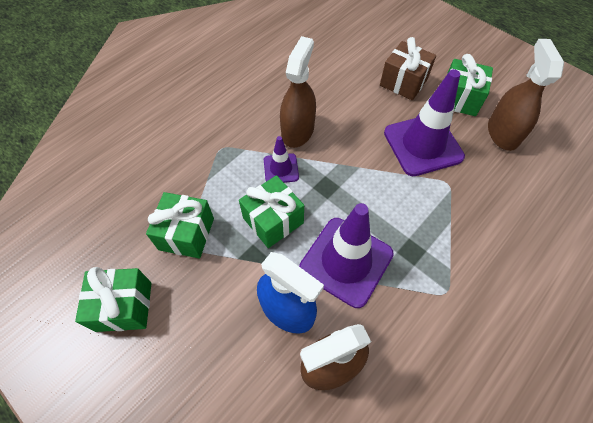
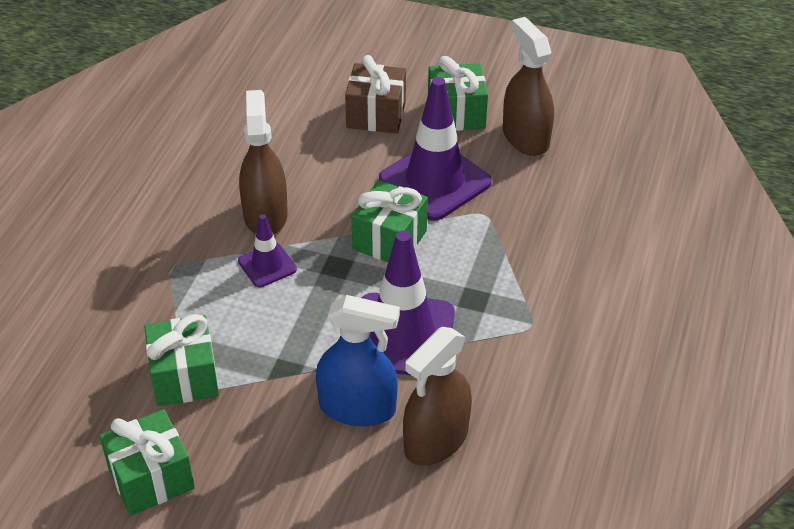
camera: 25 degrees left, 15 degrees down
(273, 220) = (289, 325): green gift -> green gift (389, 240)

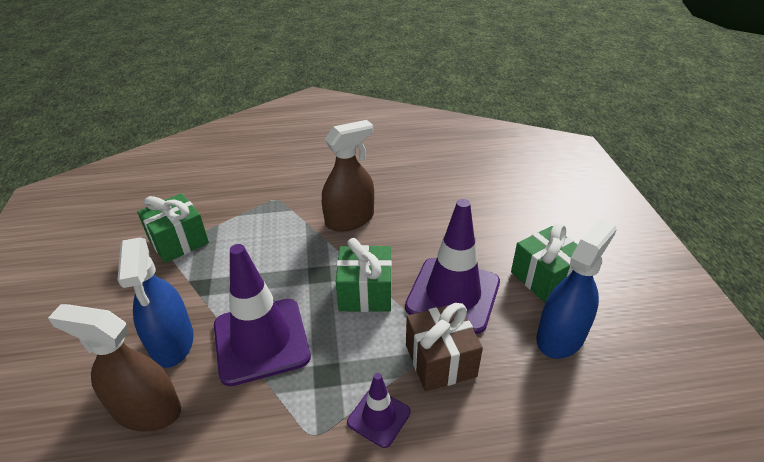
camera: 65 degrees right, 5 degrees down
(151, 478) = (85, 261): green gift -> none
(267, 265) = (300, 239): purple traffic cone -> purple traffic cone (379, 417)
(376, 115) = (499, 233): brown gift -> brown gift (440, 360)
(525, 137) = (560, 336): brown spray bottle -> blue spray bottle

